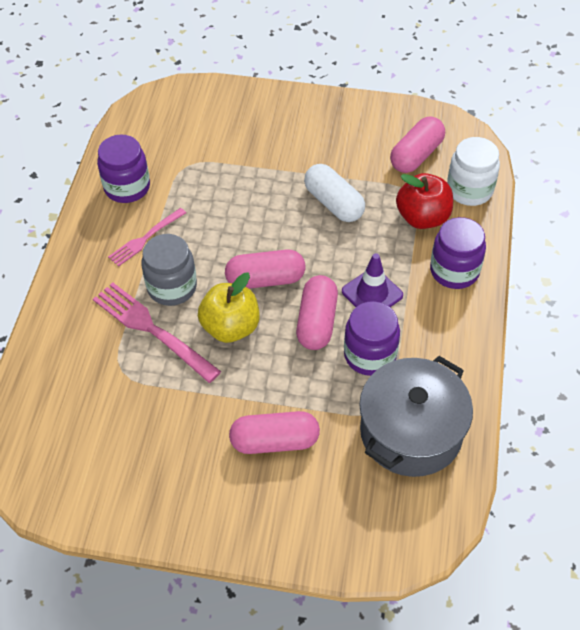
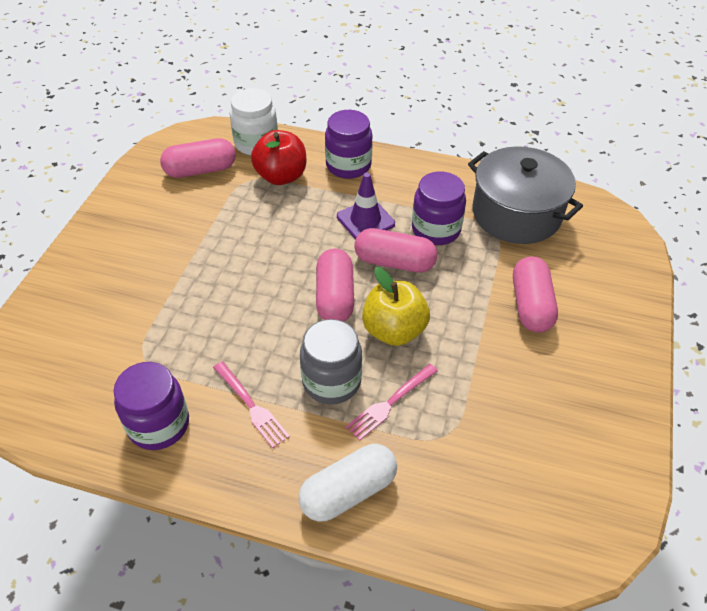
camera: 85 degrees left, 5 degrees down
(152, 330) = (390, 403): pink fork -> pink fork, size x0.61
(333, 203) = (245, 235): white capsule -> white capsule (348, 492)
(416, 155) = (200, 170): pink capsule -> pink capsule turned 60 degrees counterclockwise

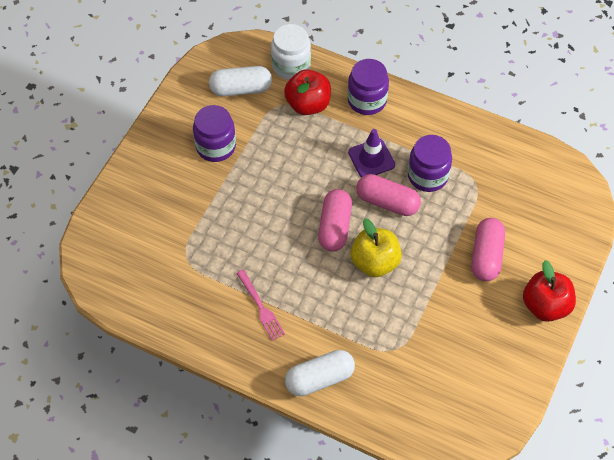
camera: 10 degrees right, 10 degrees up
(159, 424) = (195, 311): purple jar -> purple jar (216, 146)
(200, 170) = (241, 89): pink capsule -> white capsule
(331, 381) = (321, 296): grey jar -> none
(390, 403) = (361, 319): pink fork -> none
(516, 214) = (499, 169): grey pot -> none
(623, 352) = (545, 305): none -> red apple

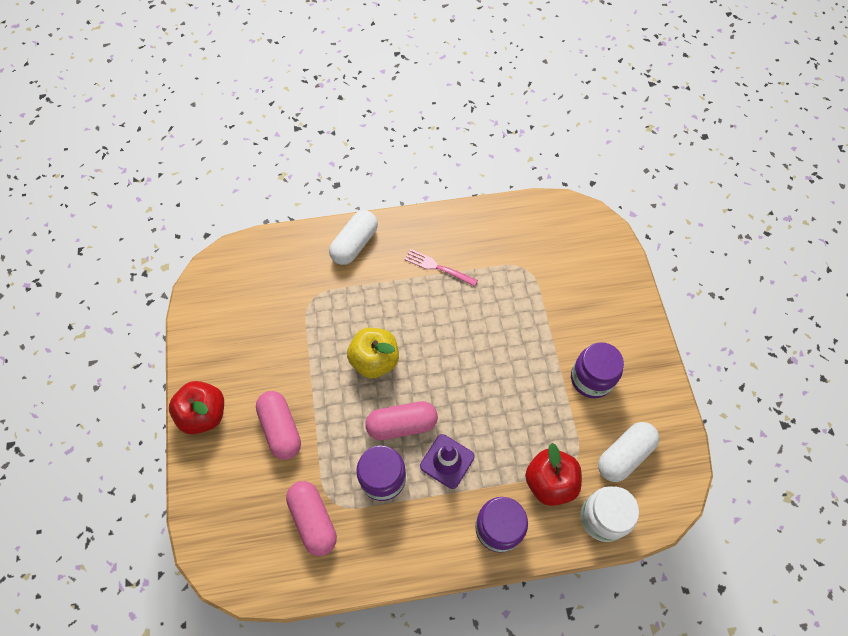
camera: 145 degrees right, 5 degrees up
(334, 227) = (430, 370): pink capsule -> pink capsule (313, 520)

